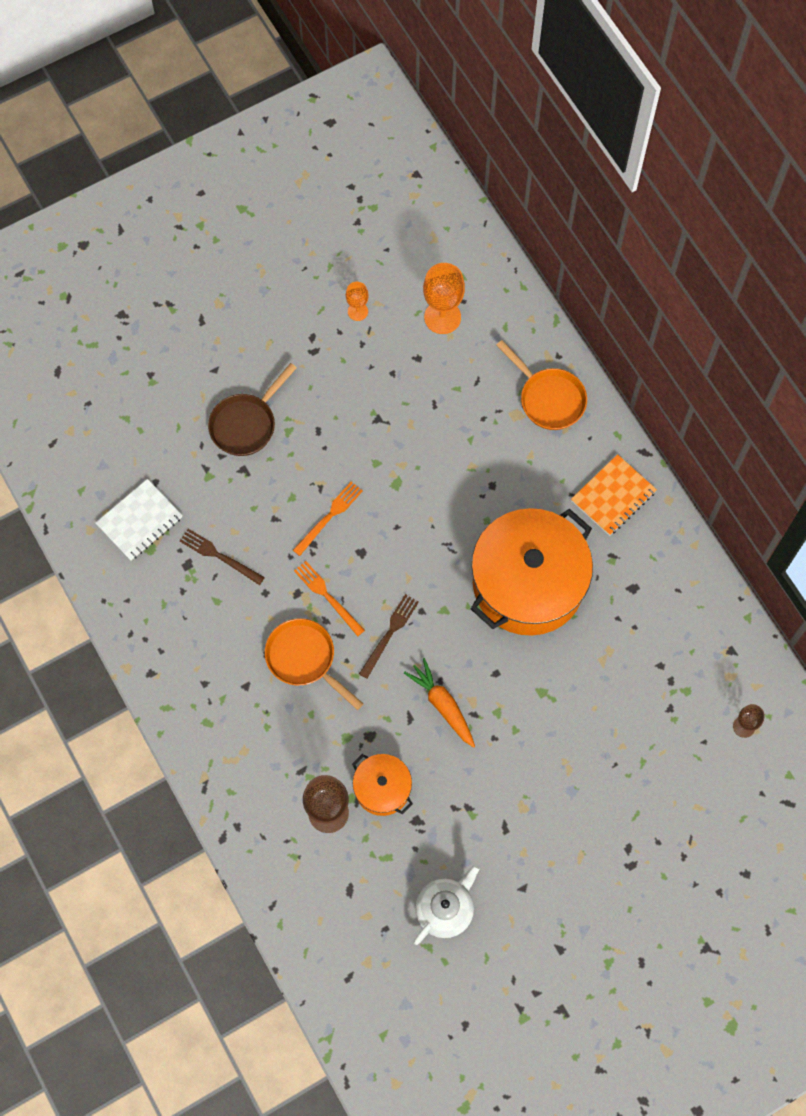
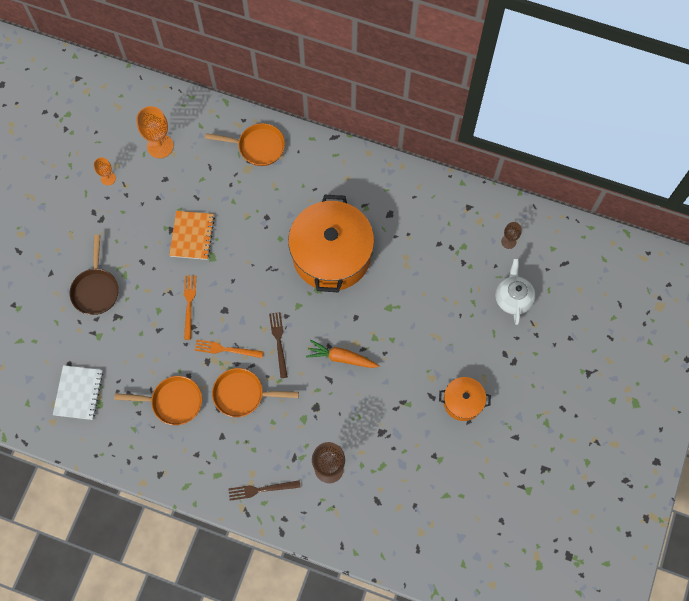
camera: 40 degrees left, 0 degrees up
(219, 556) = (143, 376): brown fork -> brown fork (261, 489)
(226, 608) = (173, 402): none -> orange pan
(382, 788) = (347, 430): orange pot -> orange pot (463, 402)
(445, 909) = (437, 467): white teapot -> white teapot (513, 298)
(613, 496) = (337, 173): orange notebook -> orange notebook (192, 236)

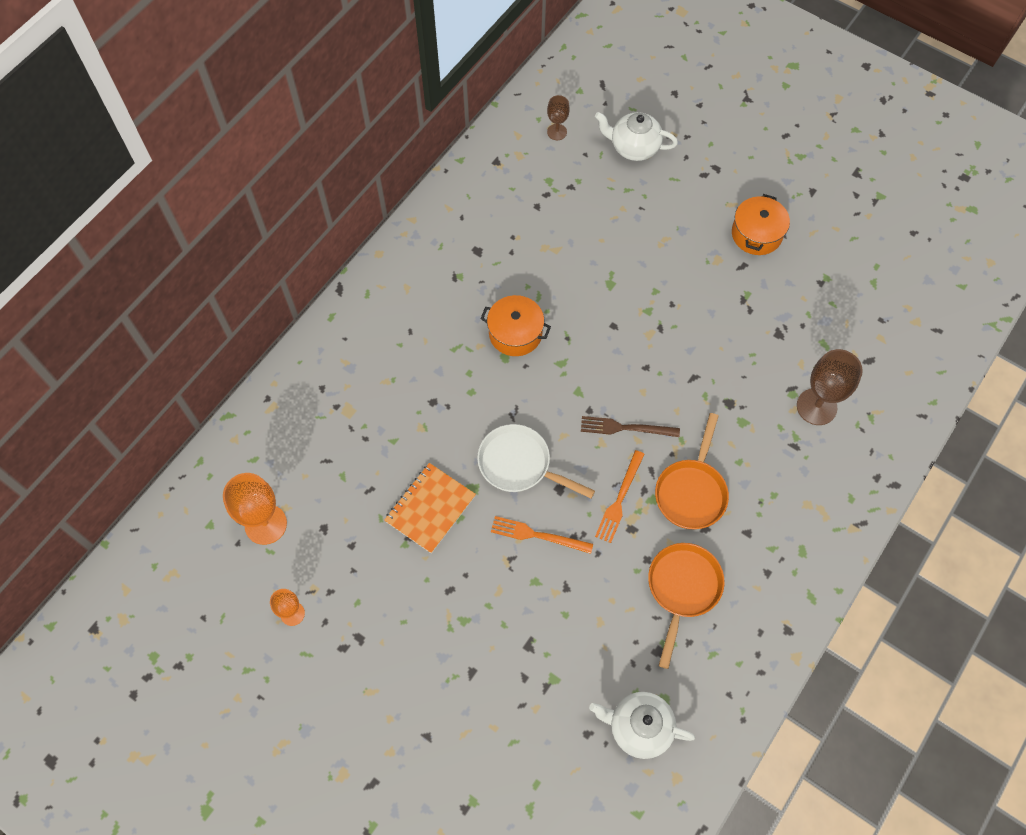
camera: 75 degrees left, 5 degrees down
(79, 393) = (639, 727): white notebook -> white teapot
(96, 289) = (475, 668): brown pan -> none
(192, 236) = (430, 508): orange notebook -> orange notebook turned 75 degrees counterclockwise
(235, 281) = (519, 465): none -> white pan
(257, 147) = (318, 389): orange pan -> none
(261, 489) = (832, 497): brown fork -> none
(331, 255) = (515, 333): orange pot -> orange pot, size x0.48
(341, 358) = (666, 356): orange carrot -> none

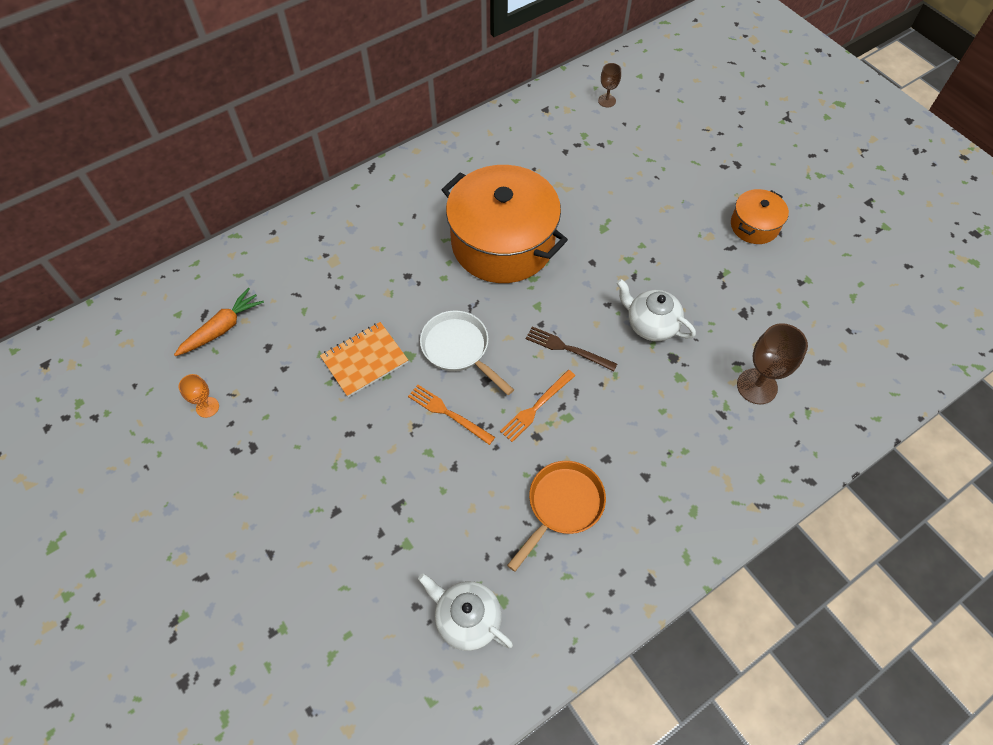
camera: 20 degrees right, 5 degrees down
(265, 524) = (222, 328): orange goblet -> orange carrot
(515, 333) = (503, 243): orange pot -> orange pot, size x2.09
(633, 147) = (669, 129): white teapot -> white teapot (650, 325)
(691, 491) = (606, 422): orange pan -> none

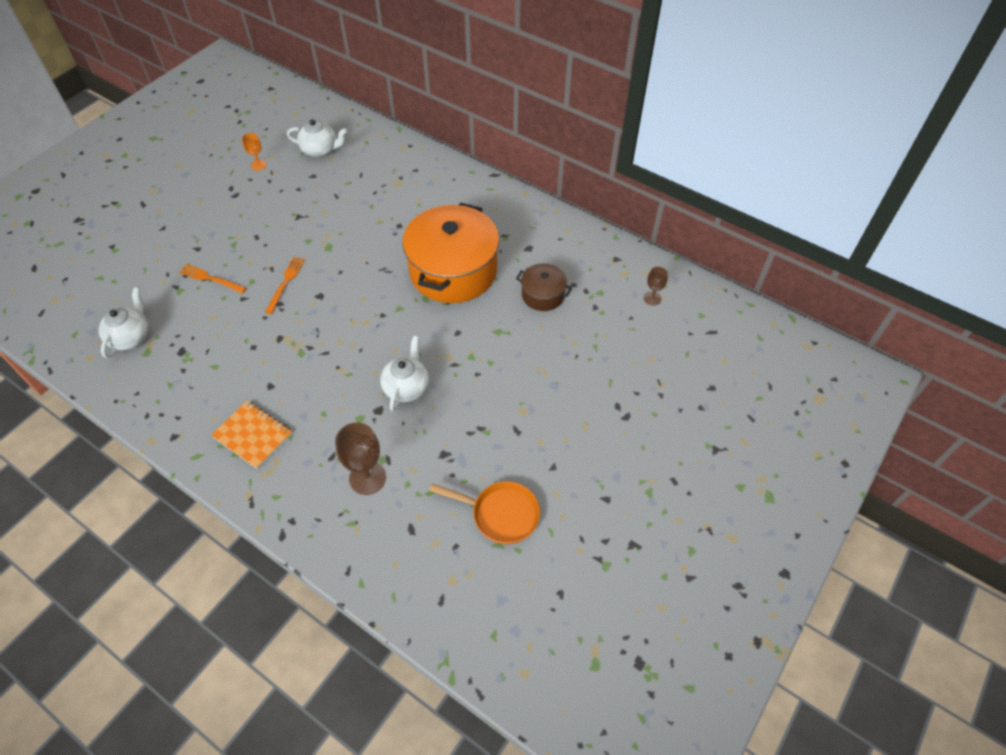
camera: 70 degrees right, 5 degrees down
(222, 328) = (320, 150): orange carrot -> white teapot
(364, 360) = (317, 226): orange notebook -> orange notebook (253, 435)
(459, 349) = (342, 273): white pan -> none
(536, 407) = (304, 331): orange fork -> orange fork (210, 278)
(562, 506) = (224, 368): orange pan -> orange pan (500, 514)
(567, 348) = (364, 337): brown fork -> none
(569, 178) = (543, 295): none -> brown pot
(754, 226) = (552, 444): orange pot -> none

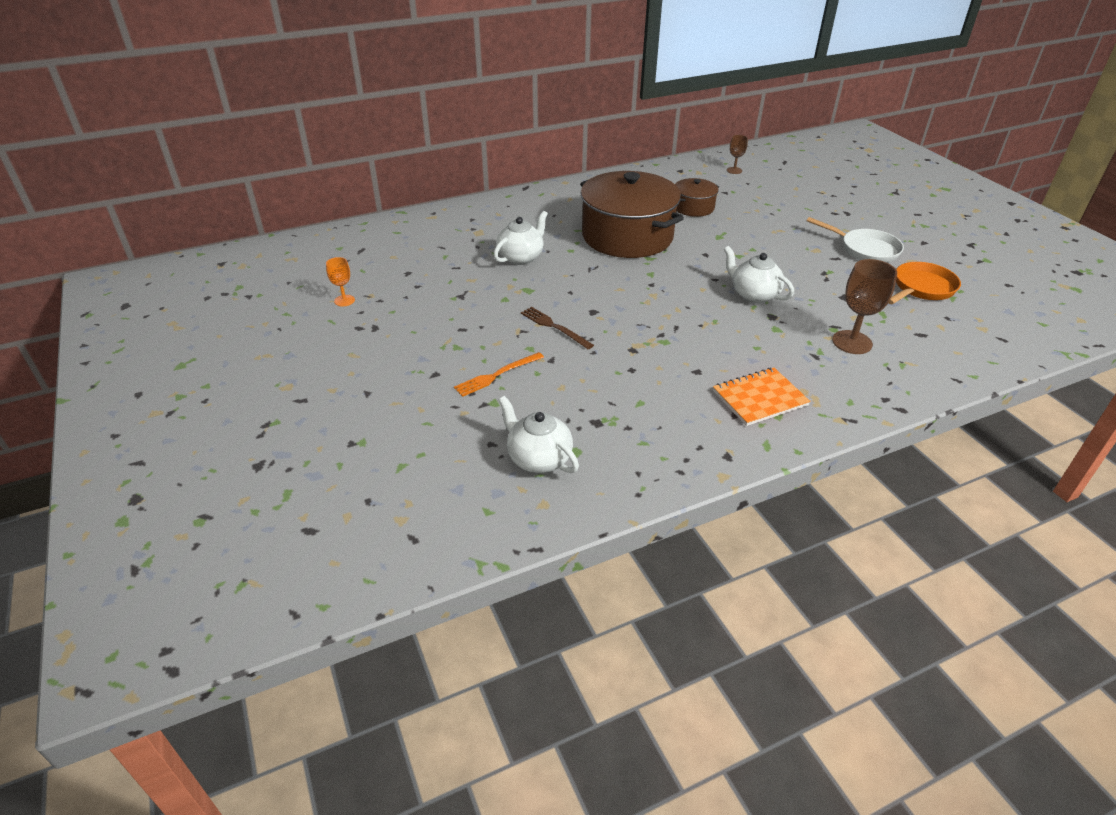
camera: 60 degrees left, 15 degrees down
(285, 283) = (554, 327): orange fork -> brown fork
(320, 150) = (373, 259): white teapot -> white teapot (521, 257)
(453, 271) = (627, 236): orange pot -> brown pot
(552, 450) = (865, 249): none -> white pan

